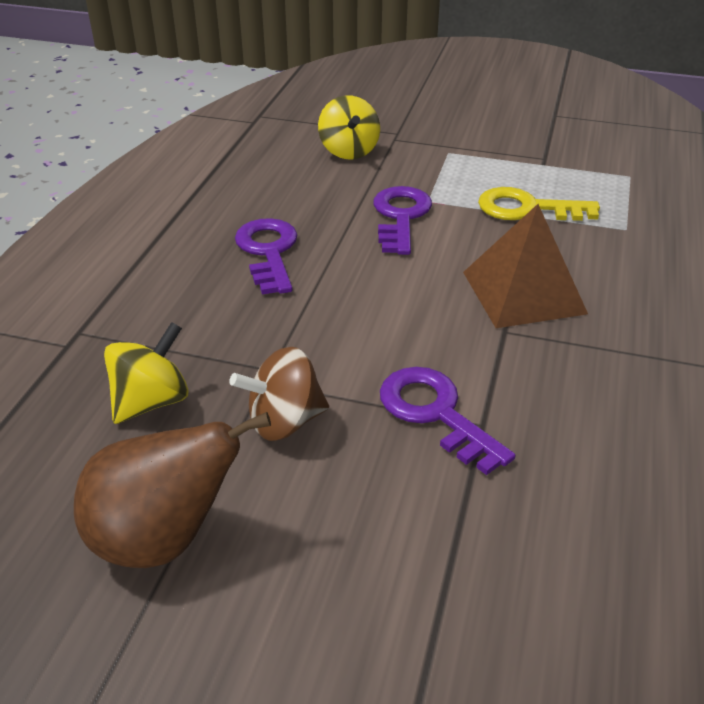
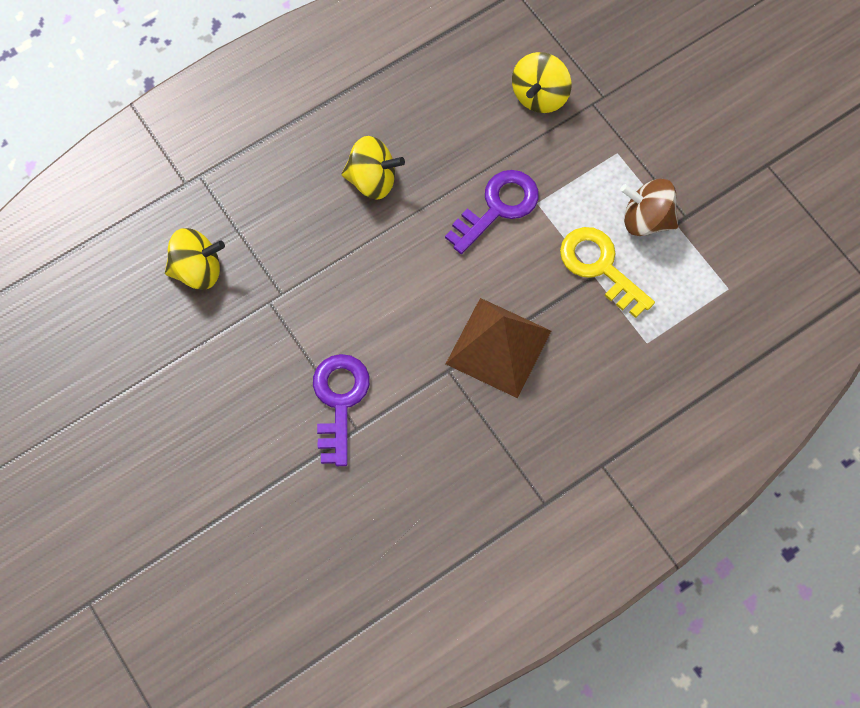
camera: 40 degrees right, 30 degrees up
(164, 539) = (135, 373): brown pear -> none
(268, 252) = (372, 180): purple key -> yellow spinning top
(284, 421) = (254, 341): brown spinning top -> brown spinning top (646, 219)

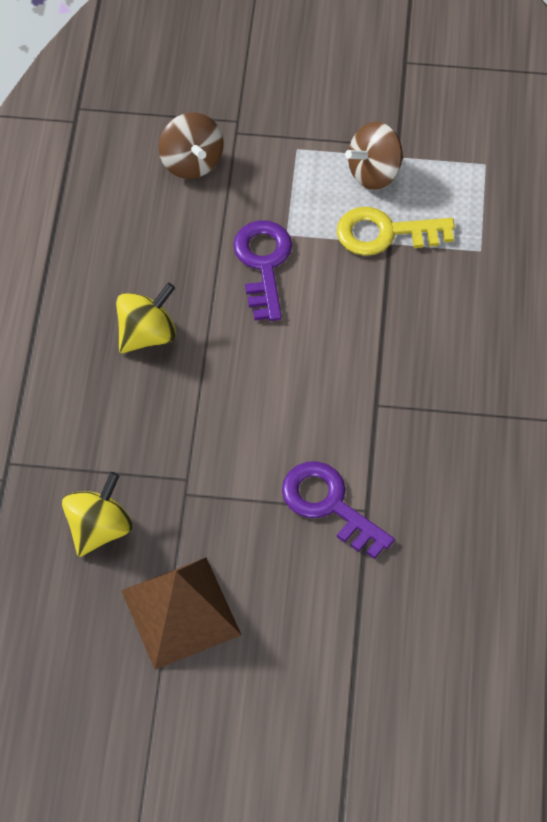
camera: 50 degrees left, 10 degrees down
(498, 347) = (389, 354): brown pyramid -> brown pyramid (180, 612)
(539, 96) = (191, 162): yellow spinning top -> brown spinning top

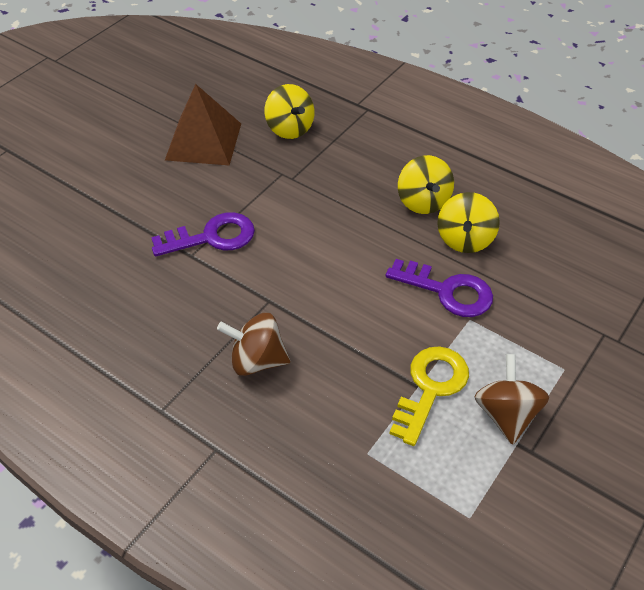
camera: 120 degrees right, 10 degrees down
(182, 276) = (464, 239): none -> yellow spinning top
(191, 162) = (582, 290): brown spinning top -> brown spinning top (257, 360)

